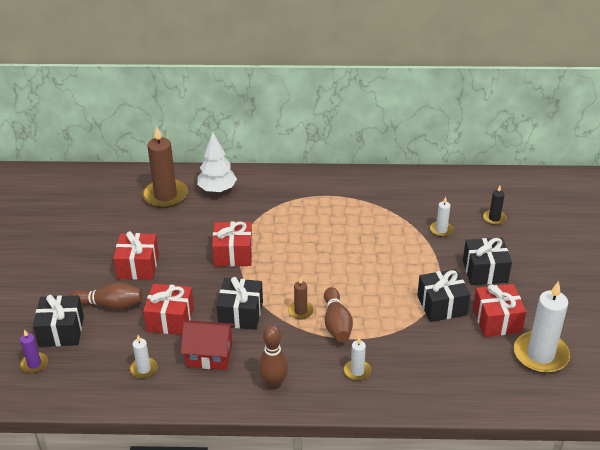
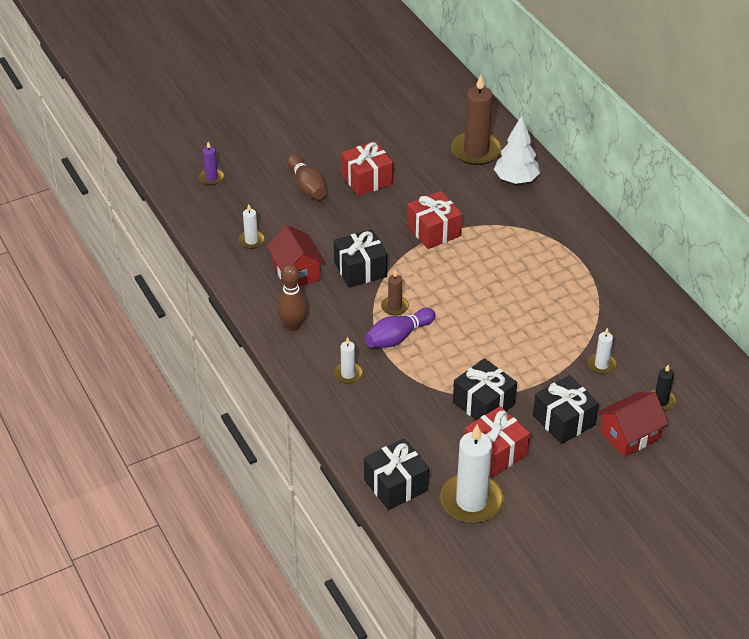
camera: 60 degrees right, 5 degrees up
(61, 331) = (256, 174): black gift -> black gift (396, 485)
(170, 319) = (319, 229): red gift -> none
(336, 323) = (398, 337): brown bowling pin -> purple bowling pin
(518, 246) = (629, 435): none -> red house

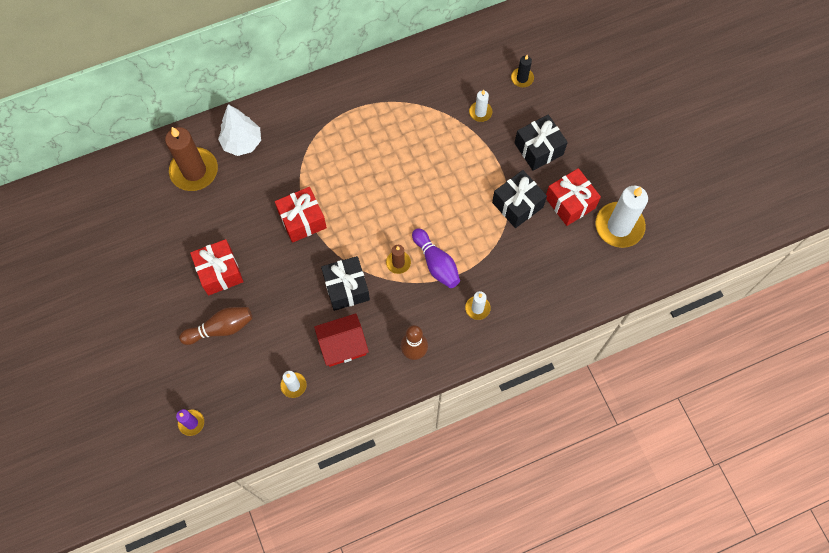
camera: 85 degrees left, 25 degrees up
(396, 485) = (602, 280): black gift -> none
(629, 435) = (556, 106): red house -> none

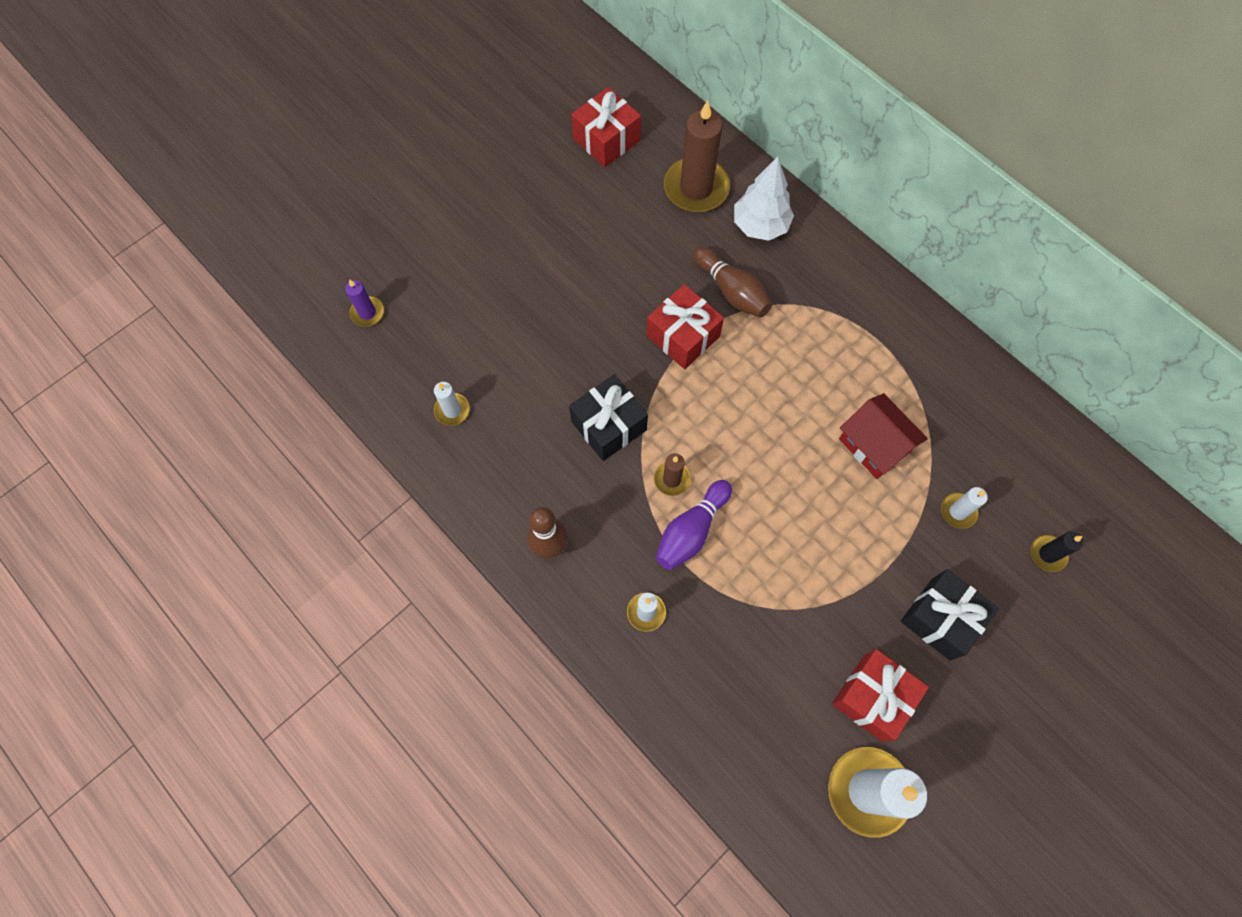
camera: 70 degrees right, 0 degrees up
(219, 272) = (572, 268): red gift -> red gift (606, 139)
(221, 328) = (498, 298): brown bowling pin -> brown bowling pin (731, 291)
(343, 345) = (526, 450): red house -> red house (874, 445)
(517, 205) = (833, 616): black gift -> none

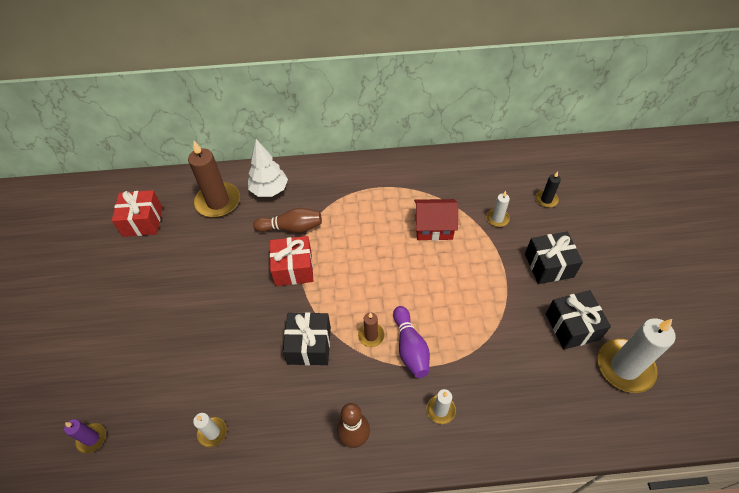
camera: 50 degrees left, 15 degrees down
(873, 697) = (572, 326): red gift -> black gift

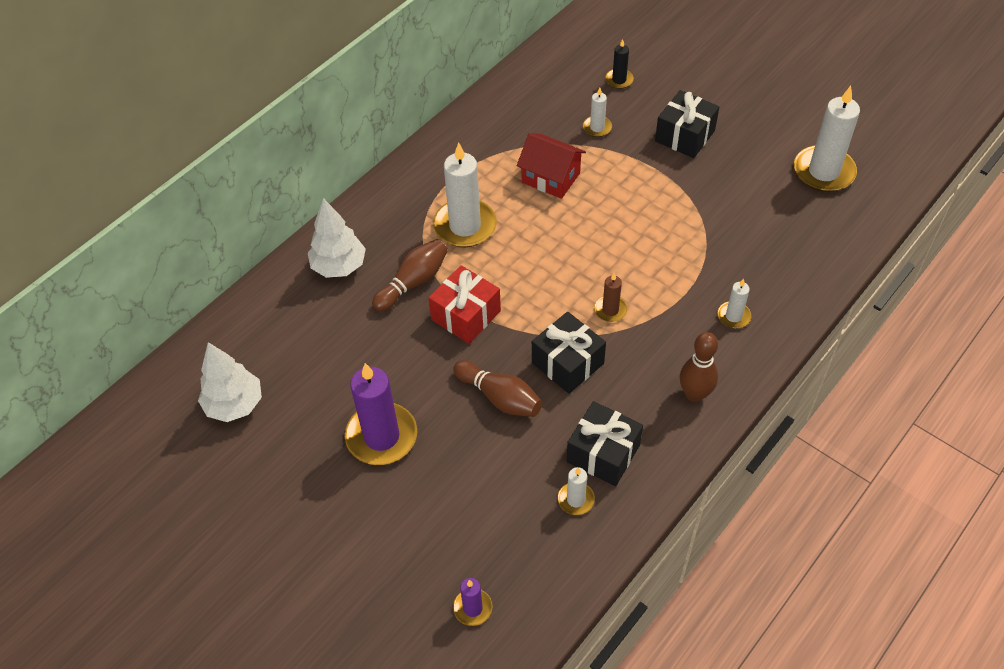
camera: 45 degrees left, 0 degrees up
(142, 221) = (234, 405): red gift -> white tree
(175, 297) = (381, 436): none -> purple candle
(218, 202) = (296, 320): brown candle -> none
(252, 331) = (500, 397): none -> brown bowling pin
(354, 218) = (465, 226): none -> white candle
(410, 348) = (654, 292): purple bowling pin -> none
(433, 227) = (550, 178): red house -> red house turned 75 degrees clockwise
(572, 326) = (756, 171): black gift -> black gift (603, 453)

